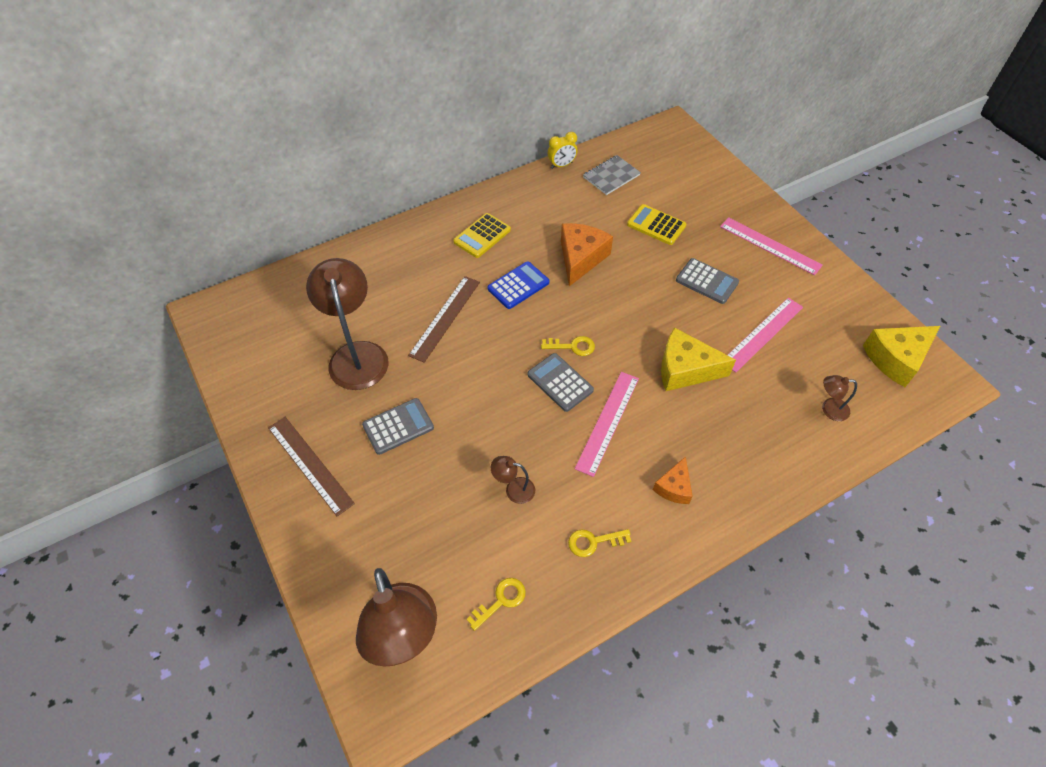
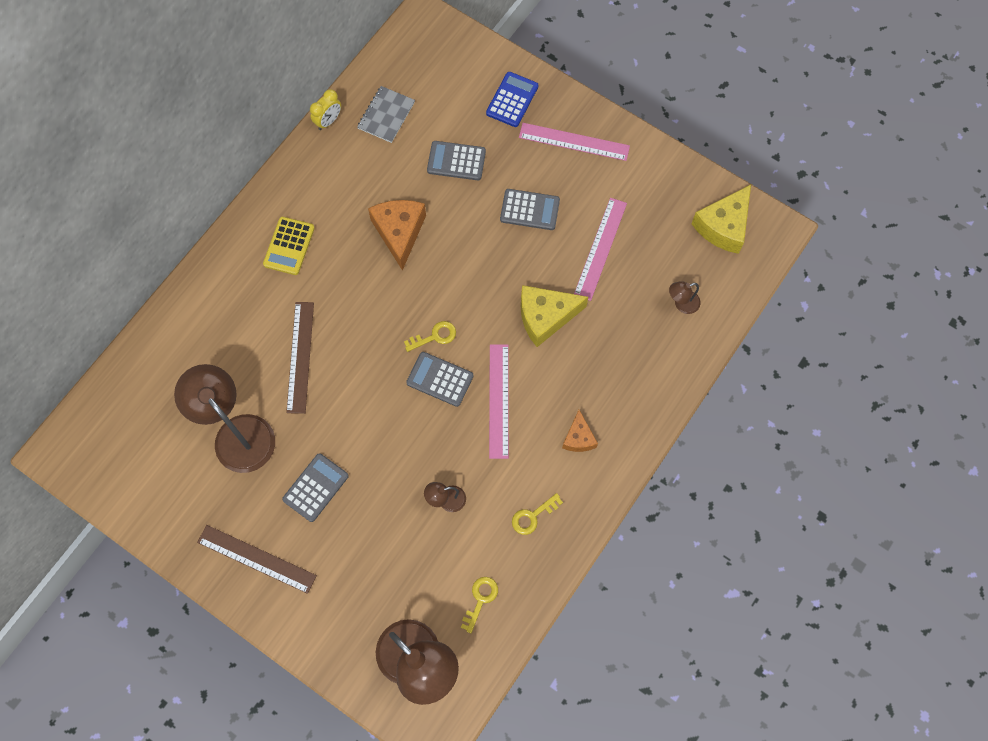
camera: 25 degrees left, 15 degrees up
(518, 286) = (353, 290): blue calculator -> blue calculator (512, 100)
(656, 225) = (456, 161): yellow calculator -> grey calculator

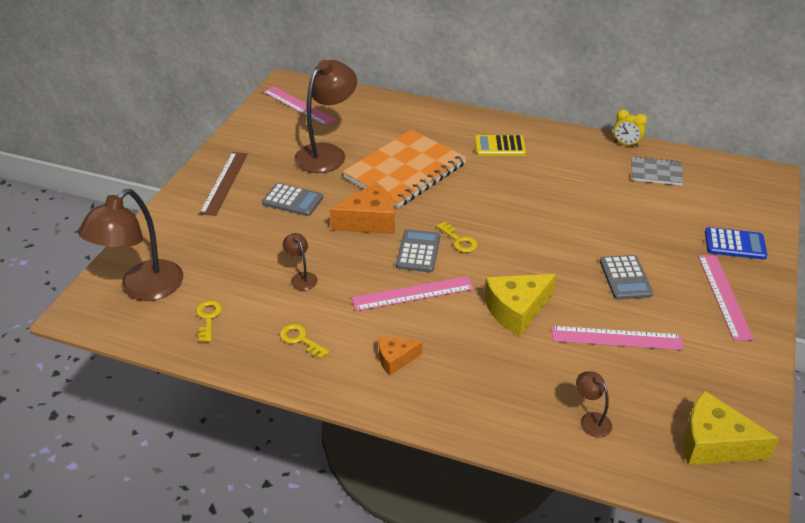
camera: 75 degrees right, 30 degrees down
(120, 447) = (298, 106): none -> pink ruler
(300, 357) = (405, 171): brown ruler -> orange notebook
(399, 232) = (548, 201): orange cheese -> orange cheese (369, 221)
(456, 161) = (642, 221): grey calculator -> none
(480, 600) = (208, 318): yellow key -> yellow key turned 105 degrees counterclockwise
(545, 317) = (516, 310): yellow cheese -> yellow cheese turned 90 degrees counterclockwise

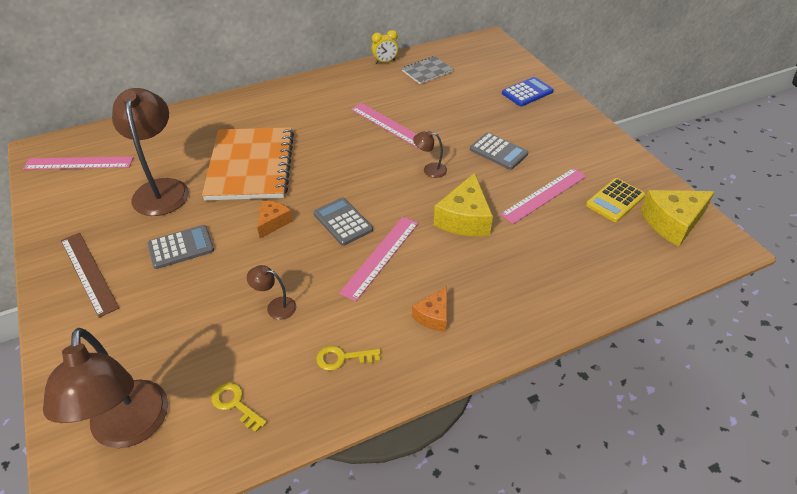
camera: 45 degrees left, 5 degrees up
(369, 221) = (273, 222): orange cheese -> orange cheese, size x0.58
(459, 240) = (361, 194): yellow key -> none
(499, 146) = (301, 108): yellow calculator -> yellow calculator (615, 200)
(591, 420) = (600, 260): brown lamp -> brown lamp (429, 170)
(724, 296) = (562, 128): pink ruler -> pink ruler (389, 125)

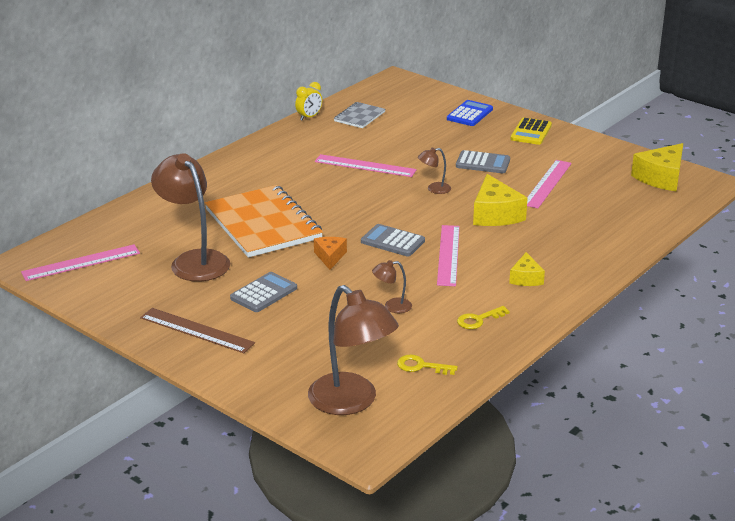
camera: 25 degrees left, 15 degrees down
(433, 316) = (526, 278): orange cheese -> yellow cheese
(615, 200) = (606, 174): yellow calculator -> yellow calculator (531, 132)

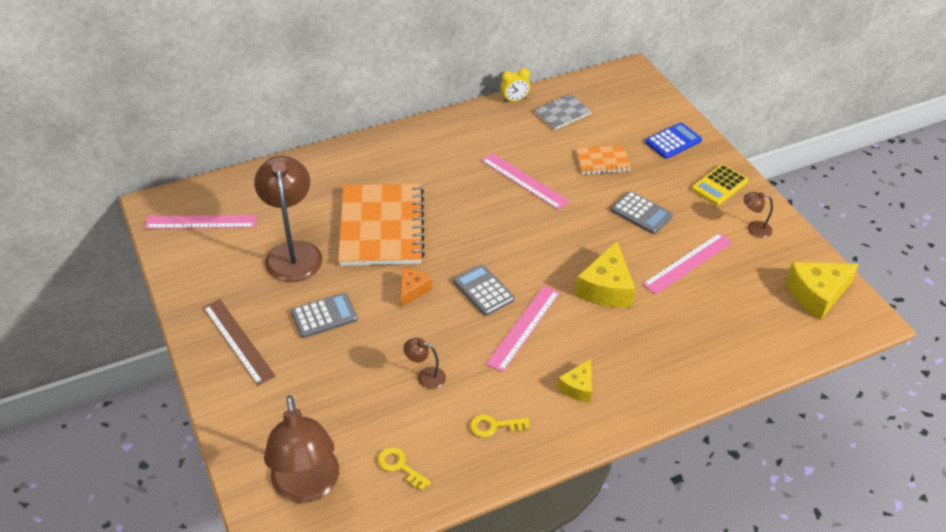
camera: 25 degrees right, 15 degrees up
(422, 139) = (602, 161): none -> orange notebook
(434, 189) = (569, 233): brown lamp -> brown lamp (754, 229)

